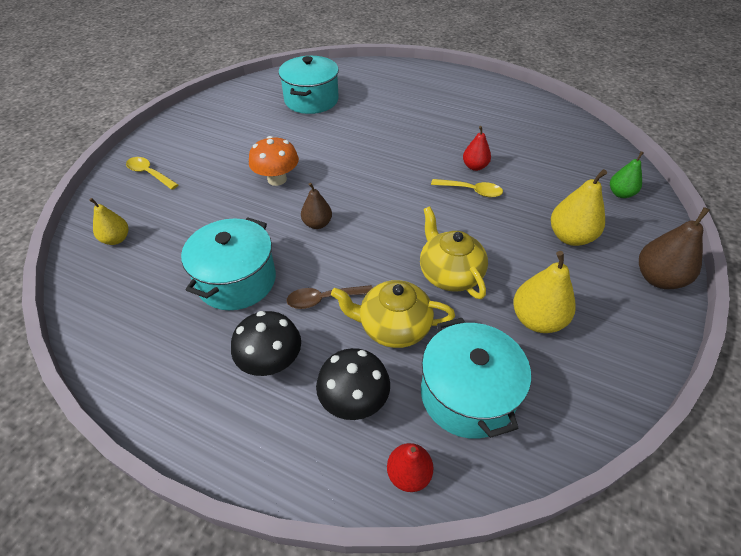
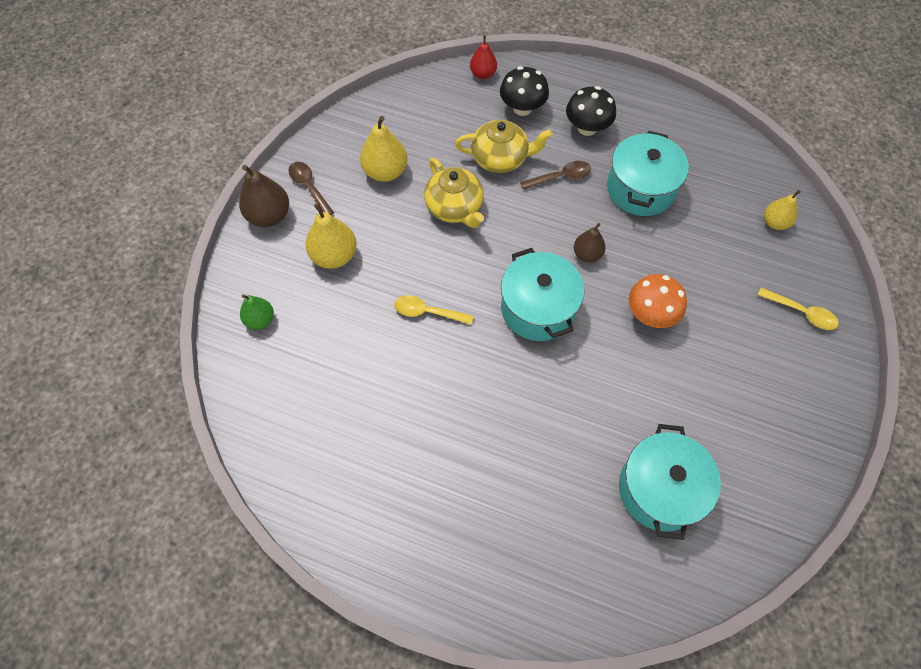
camera: 175 degrees right, 15 degrees up
(467, 394) = (445, 117): turquoise pot -> turquoise pot (538, 308)
(475, 166) = (420, 353): red pear -> none
(626, 307) = (309, 187): none -> brown spoon

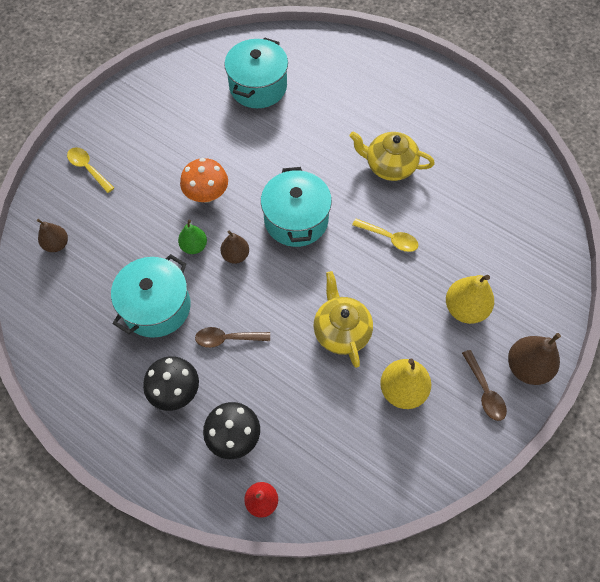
camera: 165 degrees left, 0 degrees up
(260, 320) = (535, 265): green pear -> green pear (194, 246)
(500, 158) = (279, 376): yellow teapot -> yellow teapot (389, 166)
(774, 222) = (57, 244): yellow pear -> brown pear

